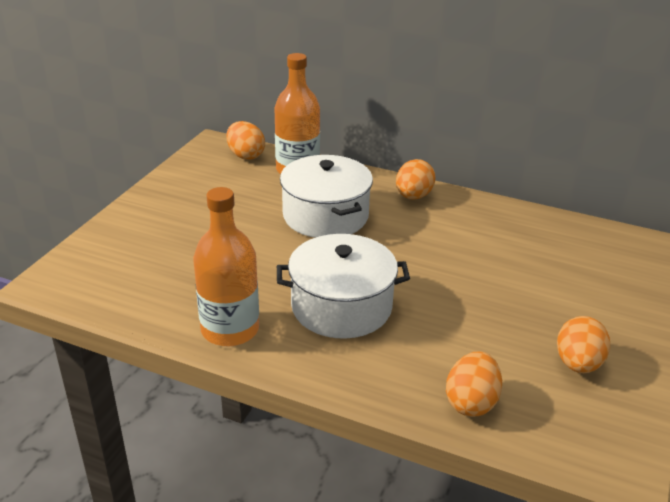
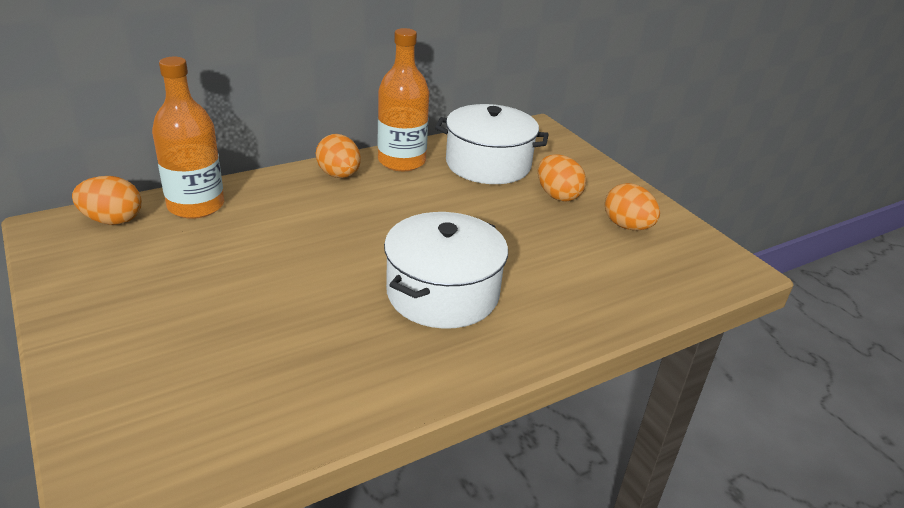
camera: 55 degrees left, 0 degrees up
(230, 329) = (396, 379): orange bottle -> orange bottle (401, 161)
(325, 216) = (297, 231): white pot -> white pot (488, 164)
(471, 402) = (627, 294): orange egg -> orange egg (557, 195)

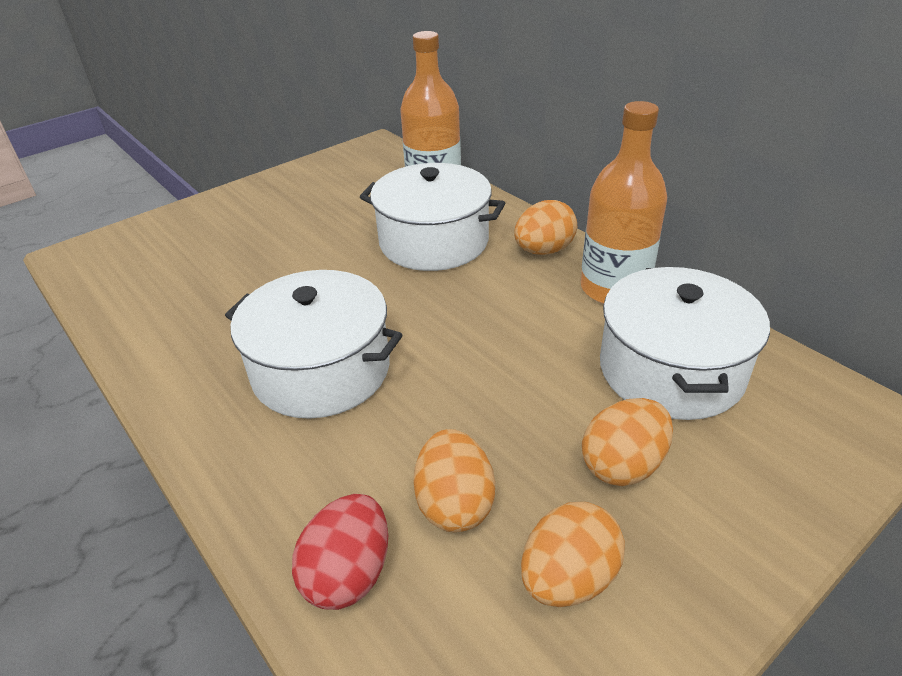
camera: 85 degrees right, 5 degrees up
(112, 220) = (394, 163): orange egg -> orange egg (454, 504)
(290, 219) = (433, 241): none -> white pot
(626, 295) = (348, 574): none -> red egg

